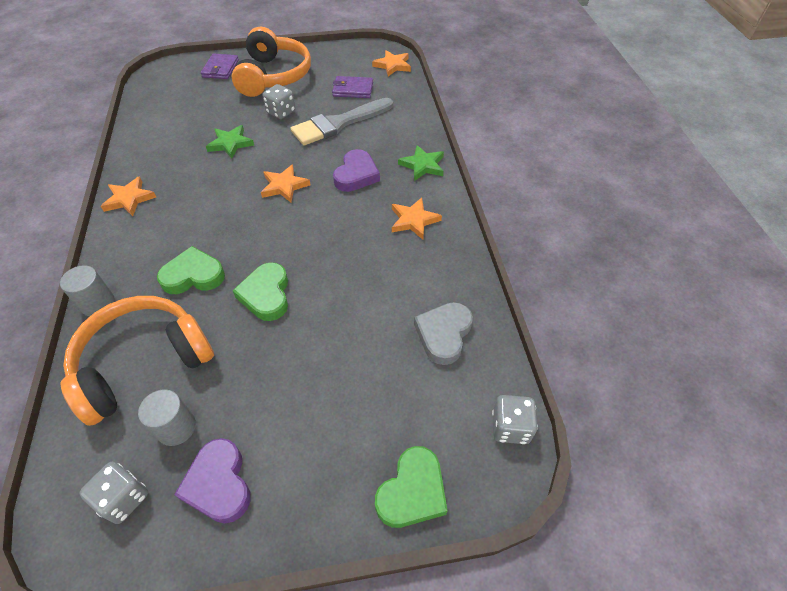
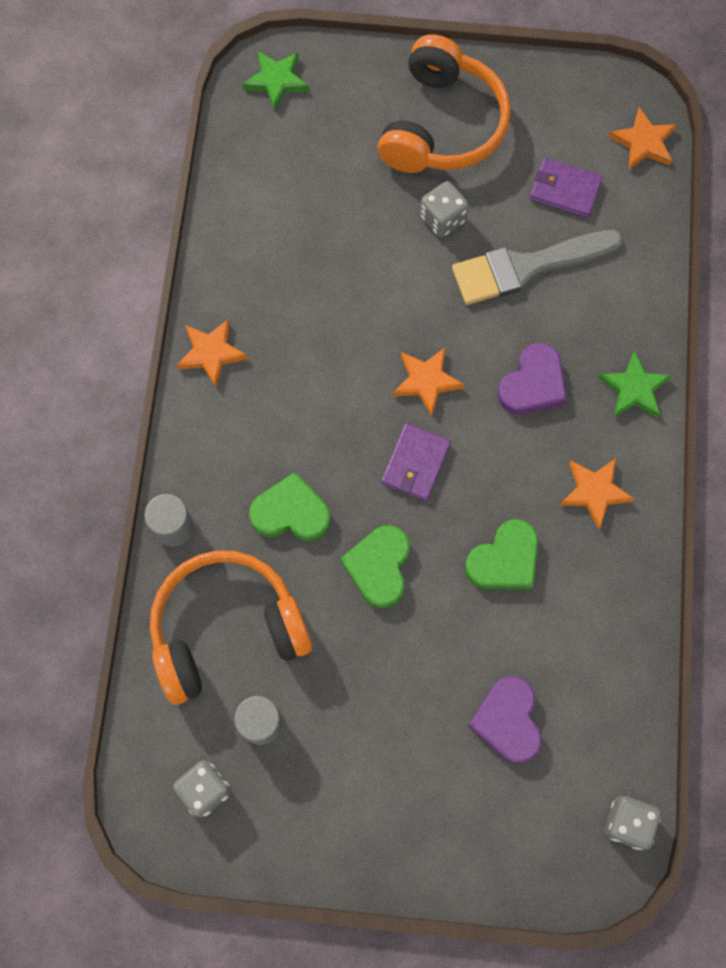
camera: 15 degrees right, 20 degrees up
(219, 484) = (302, 800): purple heart -> purple heart (507, 720)
(220, 69) = (358, 86): purple wallet -> purple wallet (415, 463)
(230, 143) = (359, 273): green star -> green star (276, 81)
(412, 491) = (500, 864): green heart -> green heart (504, 560)
(443, 334) = (586, 683): grey heart -> none

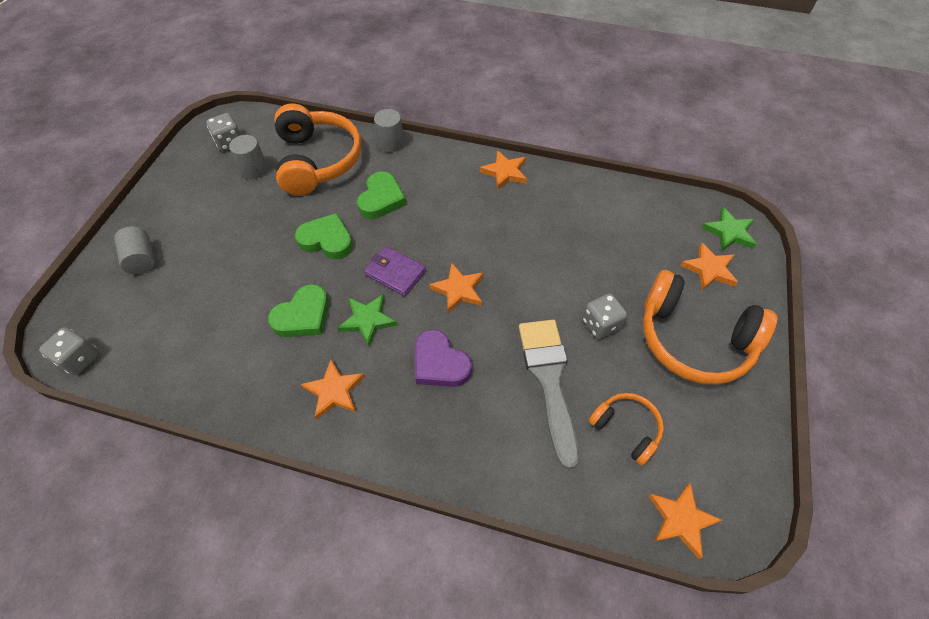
camera: 100 degrees right, 15 degrees down
(339, 105) = (709, 269): none -> orange star
(461, 819) = (142, 259): none -> grey cylinder
(504, 560) = (303, 316): green heart -> green heart turned 105 degrees counterclockwise
(507, 720) = (189, 297): purple heart -> none
(564, 190) = (626, 429): purple wallet -> orange headphones
(634, 389) = (417, 445): green star -> green star (368, 320)

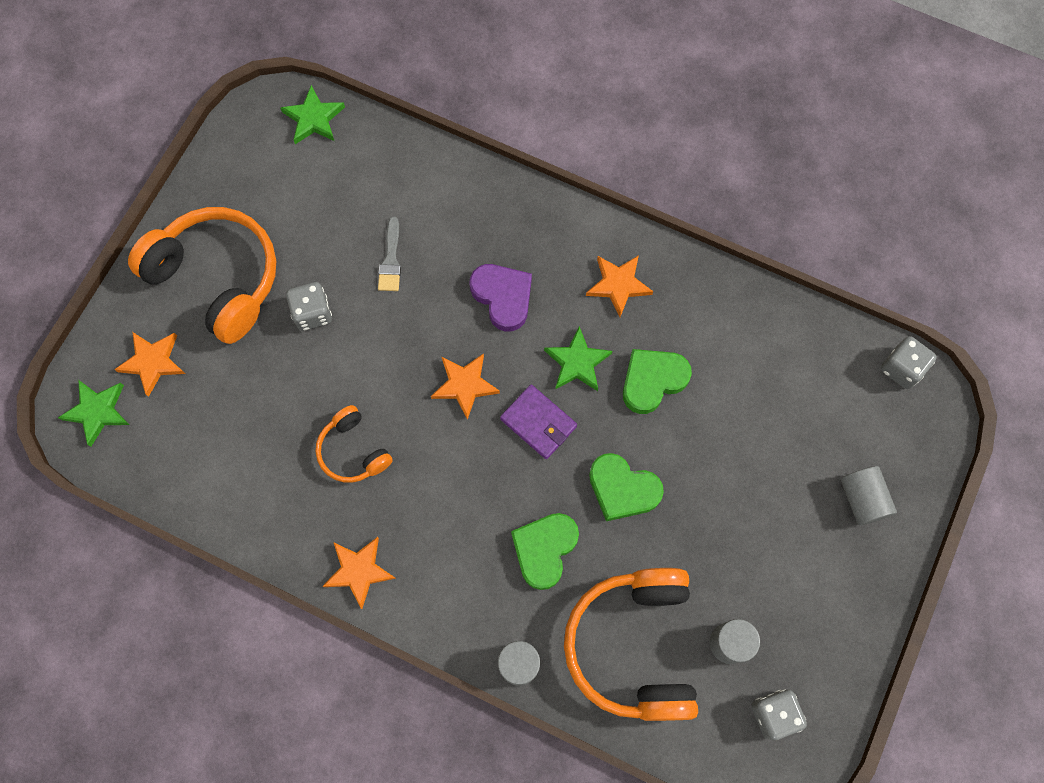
camera: 170 degrees left, 15 degrees up
(549, 380) = (391, 260): grey brush -> grey brush, size x0.49
(626, 429) = (330, 200): orange headphones -> orange headphones (353, 451)
(681, 519) = (314, 118): orange star -> green star

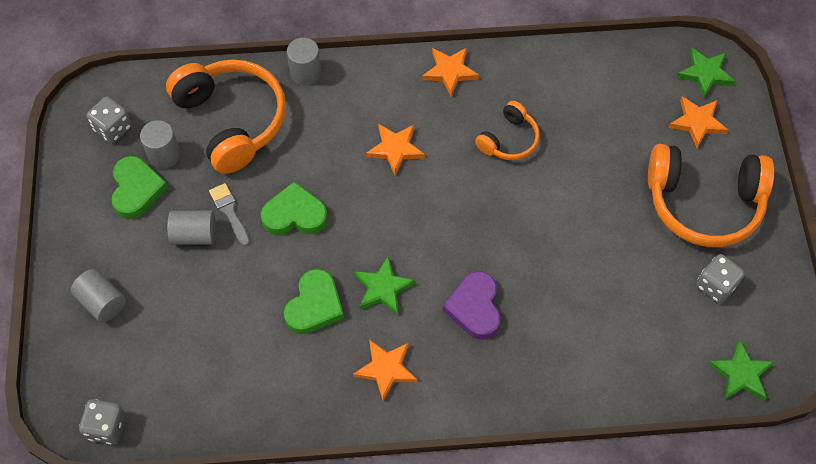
camera: 150 degrees right, 10 degrees down
(312, 313) = (612, 216): grey dice -> grey dice (715, 285)
(353, 451) = (509, 140): orange headphones -> orange headphones turned 105 degrees clockwise
(391, 260) = (584, 289): grey brush -> grey brush (229, 211)
(464, 385) = (459, 225): orange star -> orange star (395, 149)
(503, 297) = (474, 308): purple heart -> purple heart turned 60 degrees clockwise
(538, 423) = (386, 228): purple wallet -> none
(544, 549) = (329, 147): green heart -> green heart (137, 189)
(737, 524) = (194, 235): none -> grey cylinder

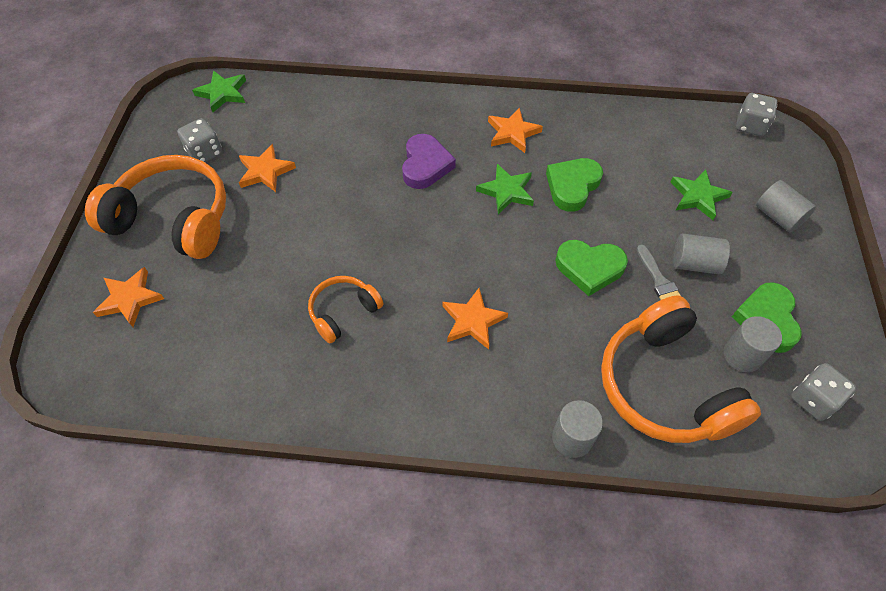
camera: 170 degrees left, 5 degrees down
(450, 72) = (387, 409): orange star -> orange star (265, 171)
(705, 74) = (84, 355): green star -> green star (698, 196)

